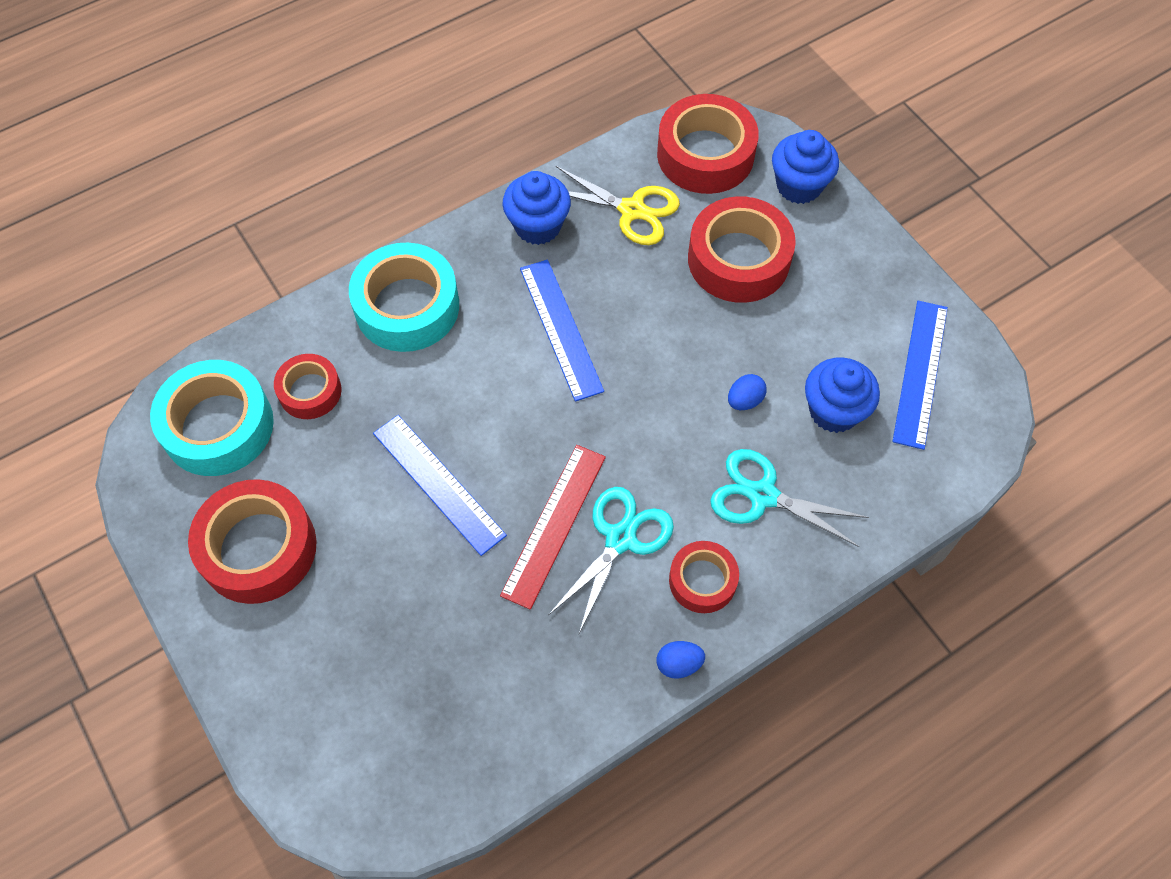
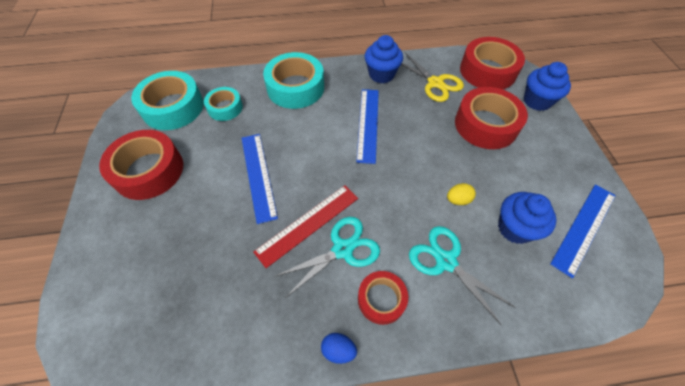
camera: 25 degrees right, 5 degrees down
(310, 391) = (225, 108): red tape -> turquoise tape
(744, 400) = (458, 200): blue egg -> yellow egg

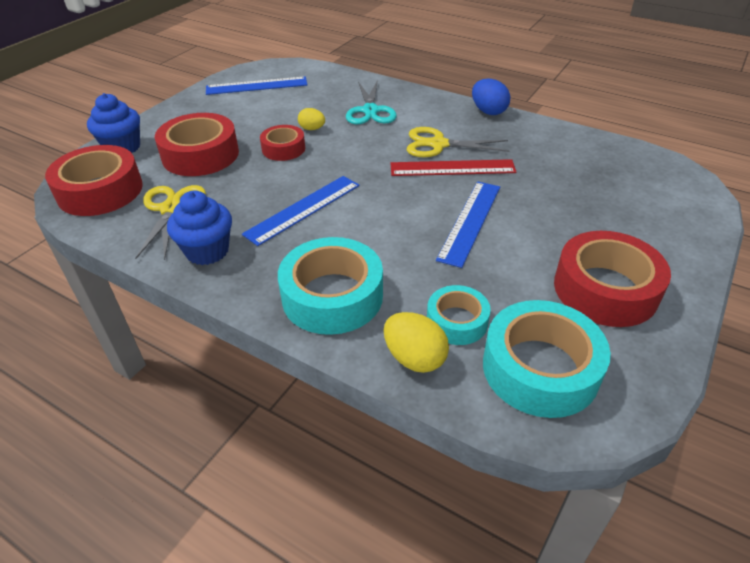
camera: 140 degrees left, 15 degrees down
(234, 83) = (414, 358): none -> yellow egg
(338, 350) = (488, 111): blue egg -> blue egg, size x1.55
(342, 249) = (438, 144): turquoise scissors -> yellow scissors
(381, 299) = (437, 116): red tape -> red tape (283, 149)
(515, 228) = (299, 103): blue cupcake -> none

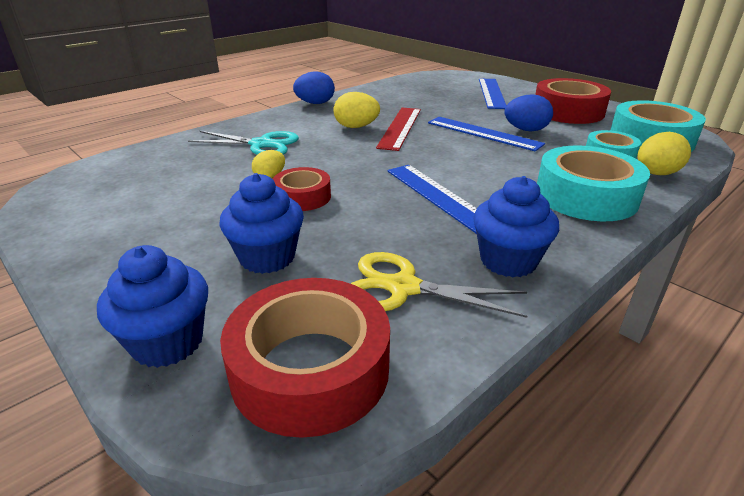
camera: 75 degrees left, 10 degrees down
(200, 155) = (267, 257): red tape -> blue cupcake
(256, 86) = (103, 202): blue ruler -> blue ruler (491, 93)
(438, 144) = (356, 127): yellow scissors -> yellow egg
(501, 252) = (526, 130): none -> blue egg

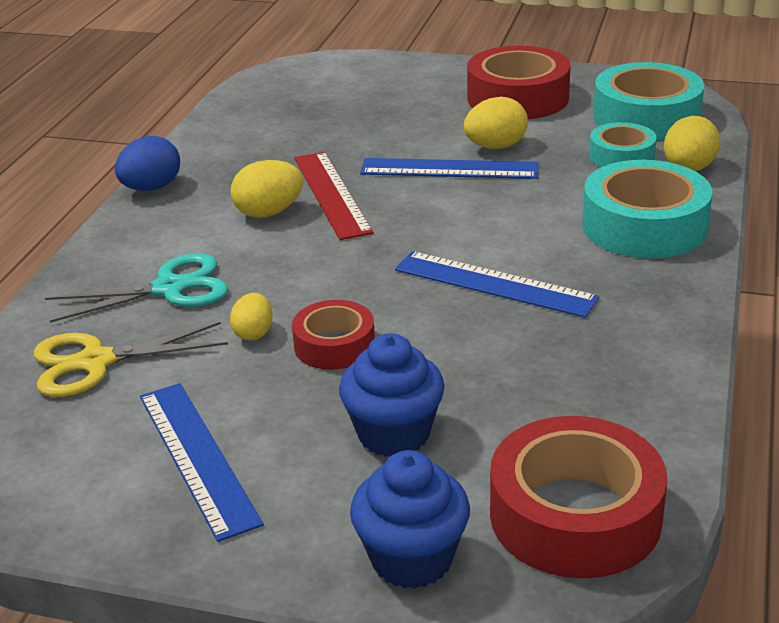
camera: 30 degrees left, 0 degrees up
(403, 287) = (571, 405): yellow scissors -> yellow scissors (96, 362)
(491, 93) = (389, 91): blue ruler -> blue ruler (197, 457)
(508, 261) = (639, 335): blue cupcake -> none
(526, 130) = (495, 147): blue egg -> yellow egg

